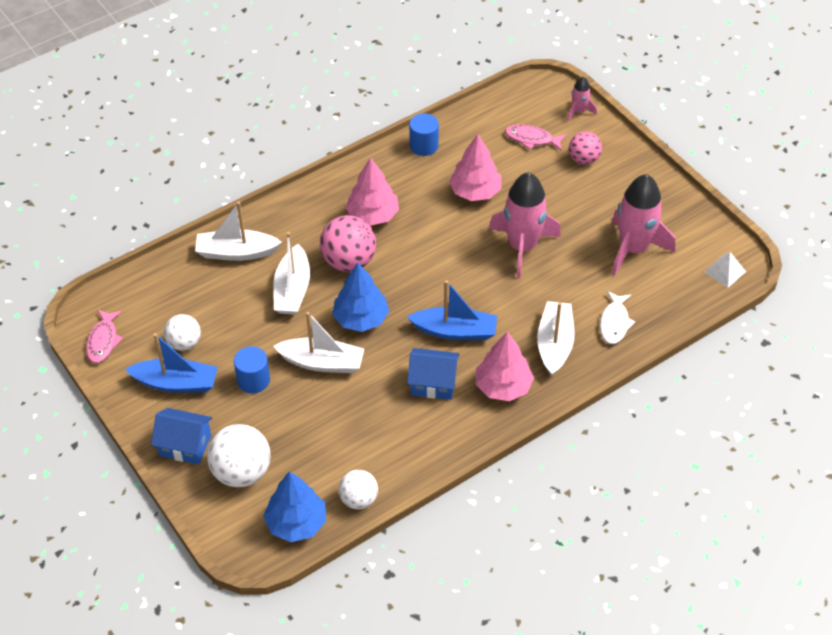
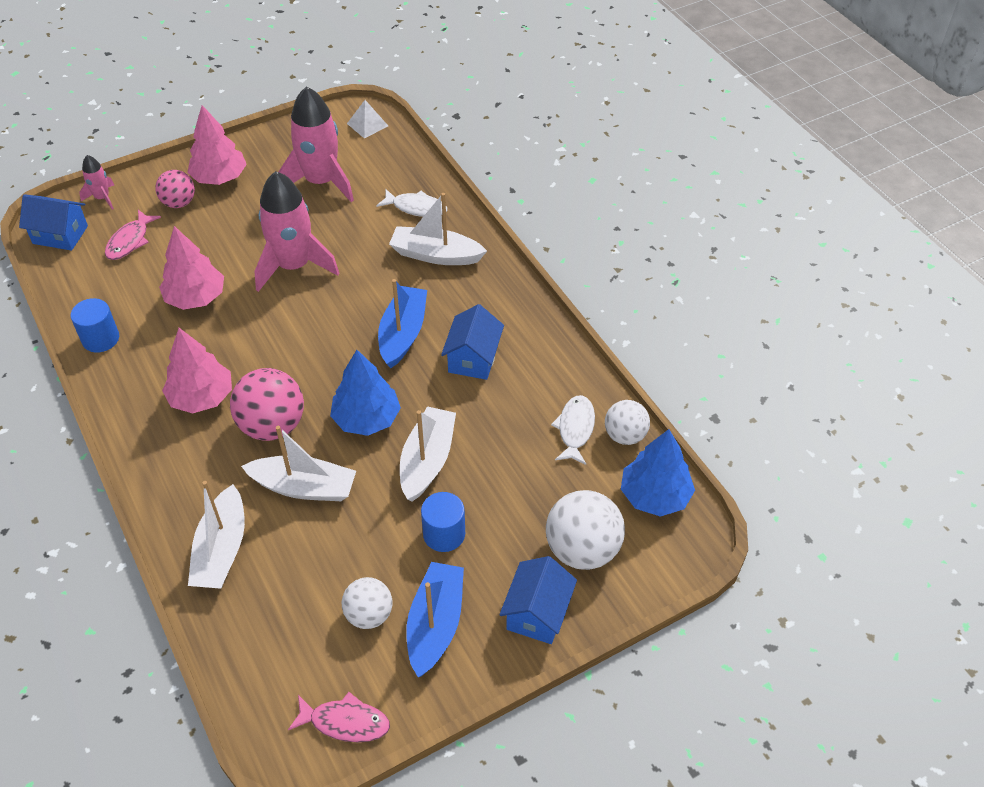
camera: 85 degrees left, 0 degrees up
(362, 462) = (575, 429): none -> white fish
(503, 386) = (485, 301): pink tree -> pink tree (219, 177)
(531, 97) = (60, 235): none -> blue house

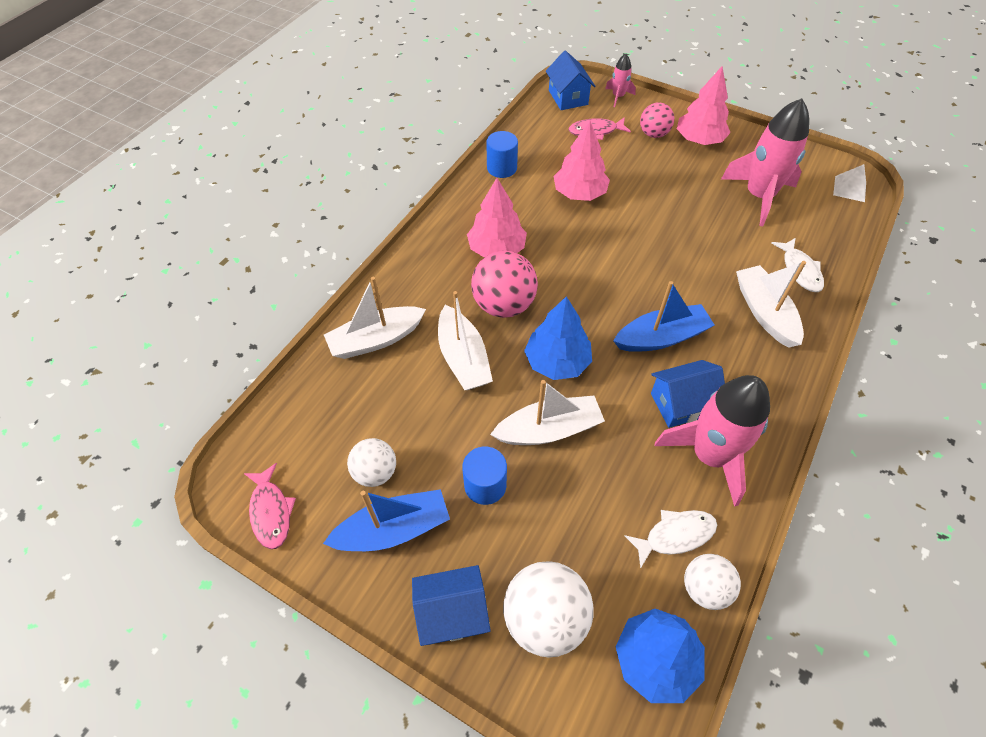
camera: 60 degrees right, 5 degrees up
(294, 266) = (661, 229): pink rocket -> pink rocket (710, 455)

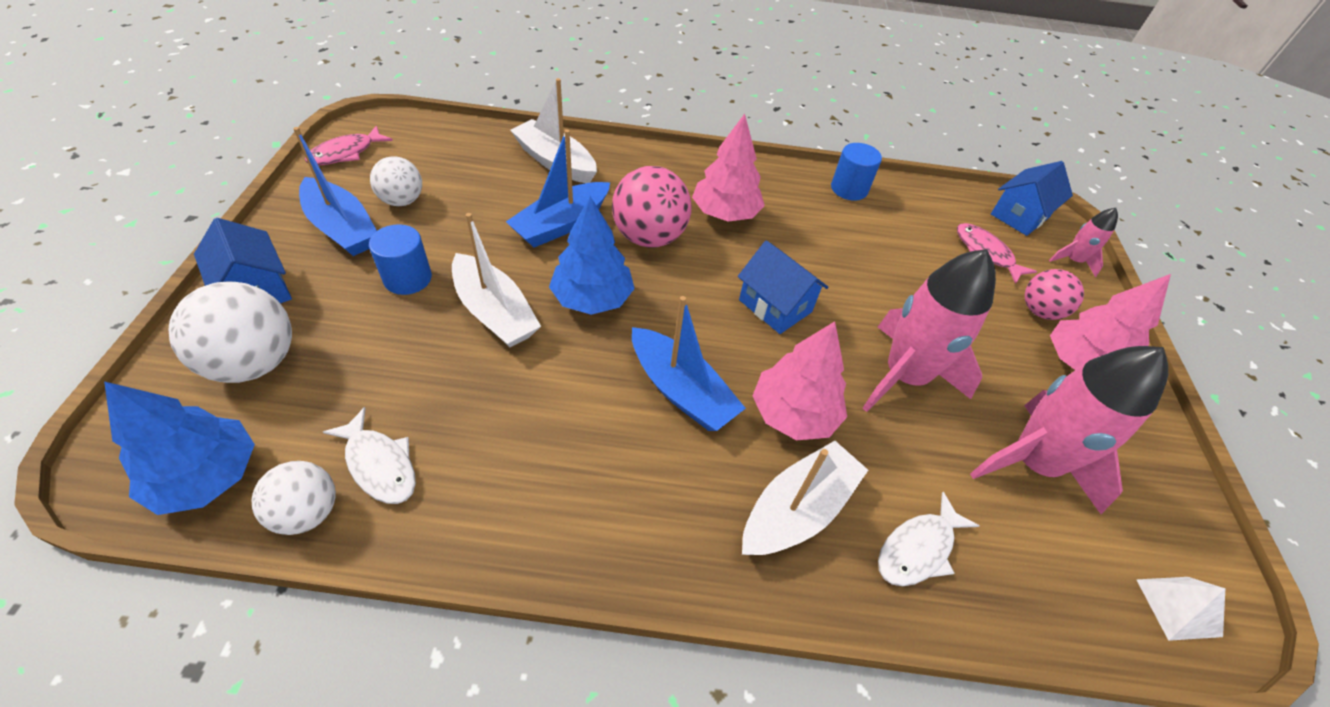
camera: 60 degrees right, 5 degrees down
(463, 358) = (561, 224): white boat -> blue boat
(579, 193) = (865, 261): pink tree -> pink tree (793, 414)
(681, 404) = (582, 433): blue house -> blue house (775, 306)
(710, 455) = (511, 482): pink rocket -> pink rocket (904, 376)

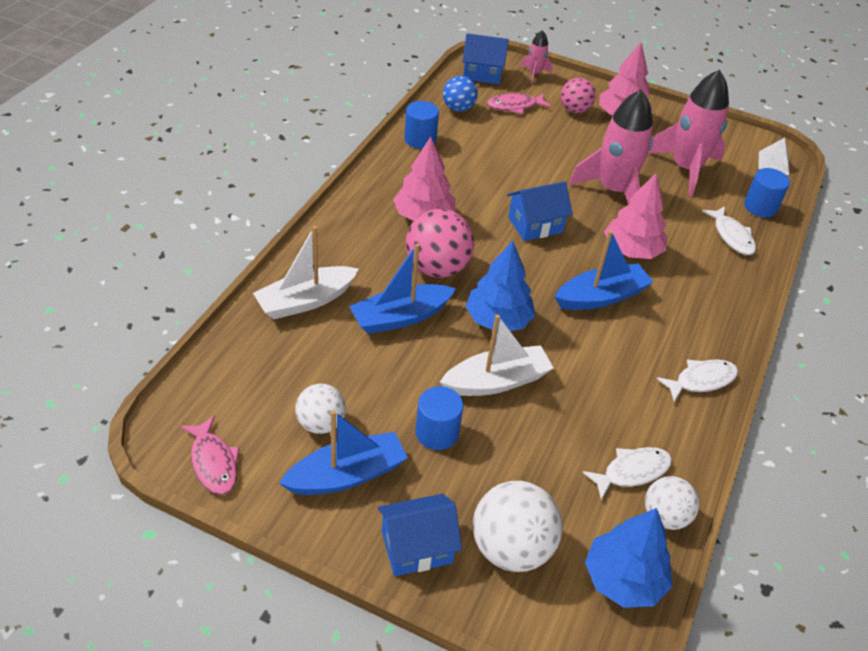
camera: 70 degrees left, 5 degrees down
(561, 224) = (400, 317): blue boat -> blue boat turned 90 degrees clockwise
(569, 533) = (701, 380): none -> white fish
(797, 509) = (700, 274): white boat -> none
(932, 207) = (458, 108): none -> blue ball
(1019, 216) = (482, 73): blue house -> blue house turned 60 degrees counterclockwise
(1030, 591) = (760, 207): none -> blue cylinder

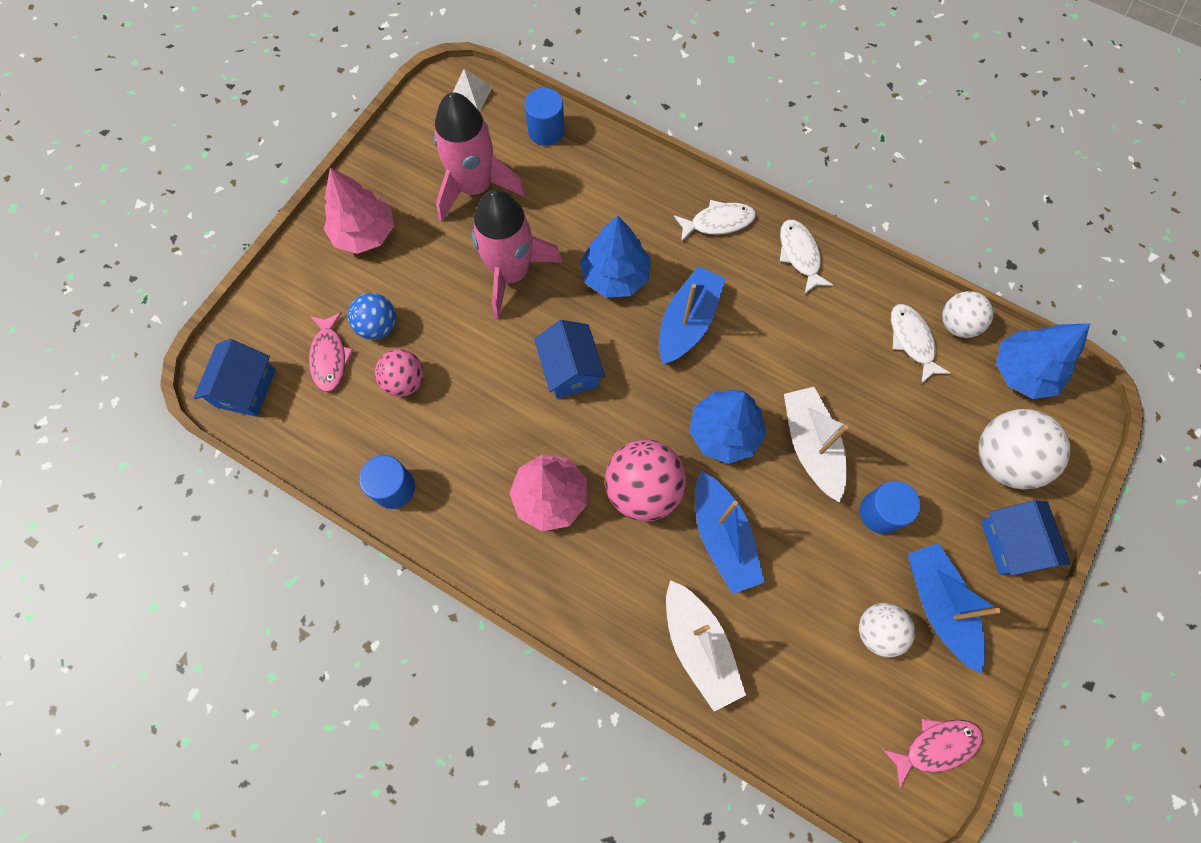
camera: 80 degrees left, 25 degrees up
(458, 108) = (327, 430): blue ball -> blue ball (378, 326)
(534, 74) = (255, 320): pink rocket -> none
(574, 110) = (345, 285): pink ball -> pink ball (405, 381)
(601, 297) = (687, 322): blue boat -> blue boat turned 45 degrees clockwise
(632, 250) = (615, 276): pink tree -> blue tree
(731, 236) = (593, 172): white fish -> white fish (718, 222)

